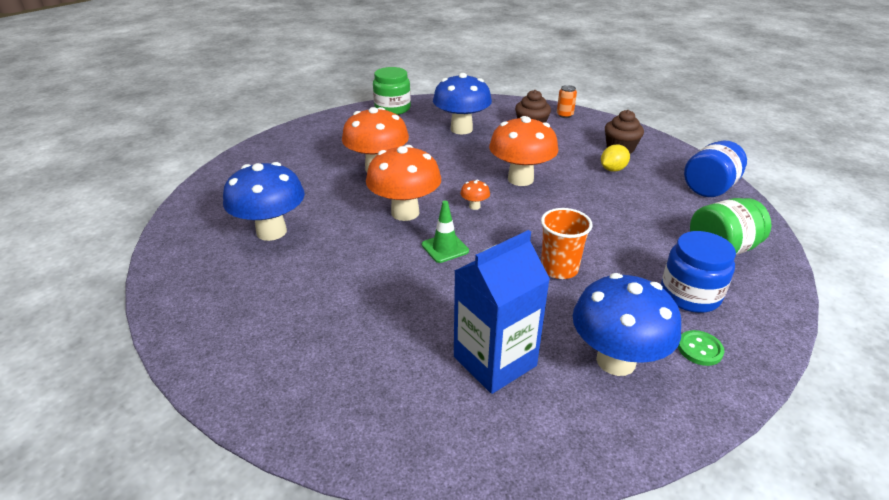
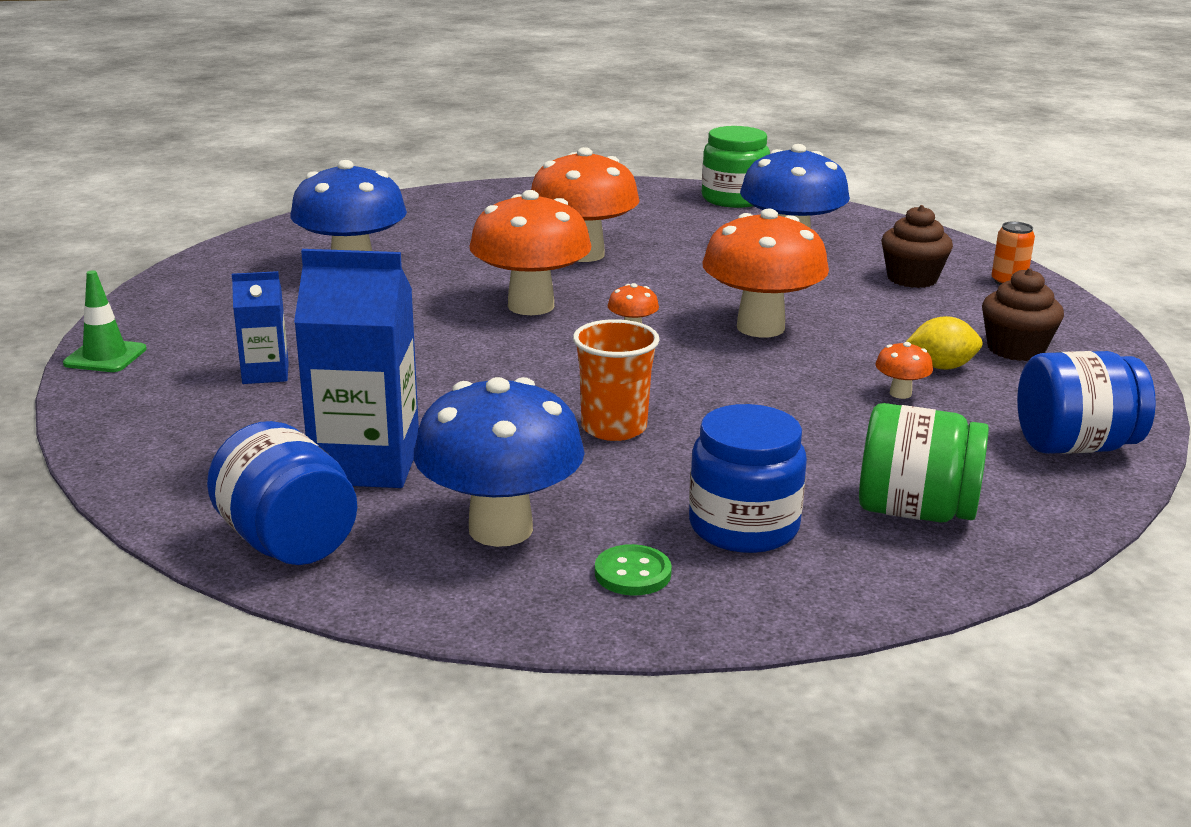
camera: 40 degrees right, 10 degrees down
(340, 331) = (265, 373): none -> blue carton
(445, 248) = (511, 354): green traffic cone -> green traffic cone (105, 357)
(546, 442) = (288, 542): none -> blue jar
(622, 190) = (900, 393): none -> orange mushroom

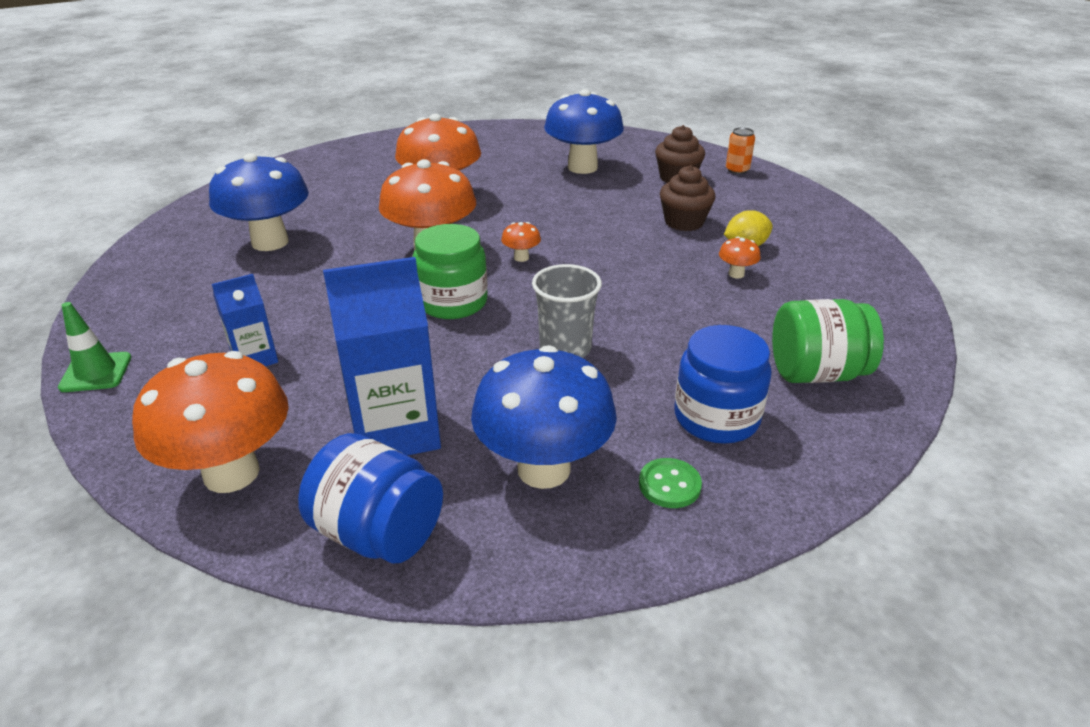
camera: 20 degrees left, 10 degrees up
(614, 428) = (565, 349): orange cup -> grey cup
(733, 199) = (517, 132): green jar -> green jar (452, 302)
(760, 327) = (607, 237): orange mushroom -> orange mushroom (231, 473)
(1016, 349) = (780, 223): brown cupcake -> brown cupcake (684, 222)
(1074, 446) = (870, 294): blue jar -> none

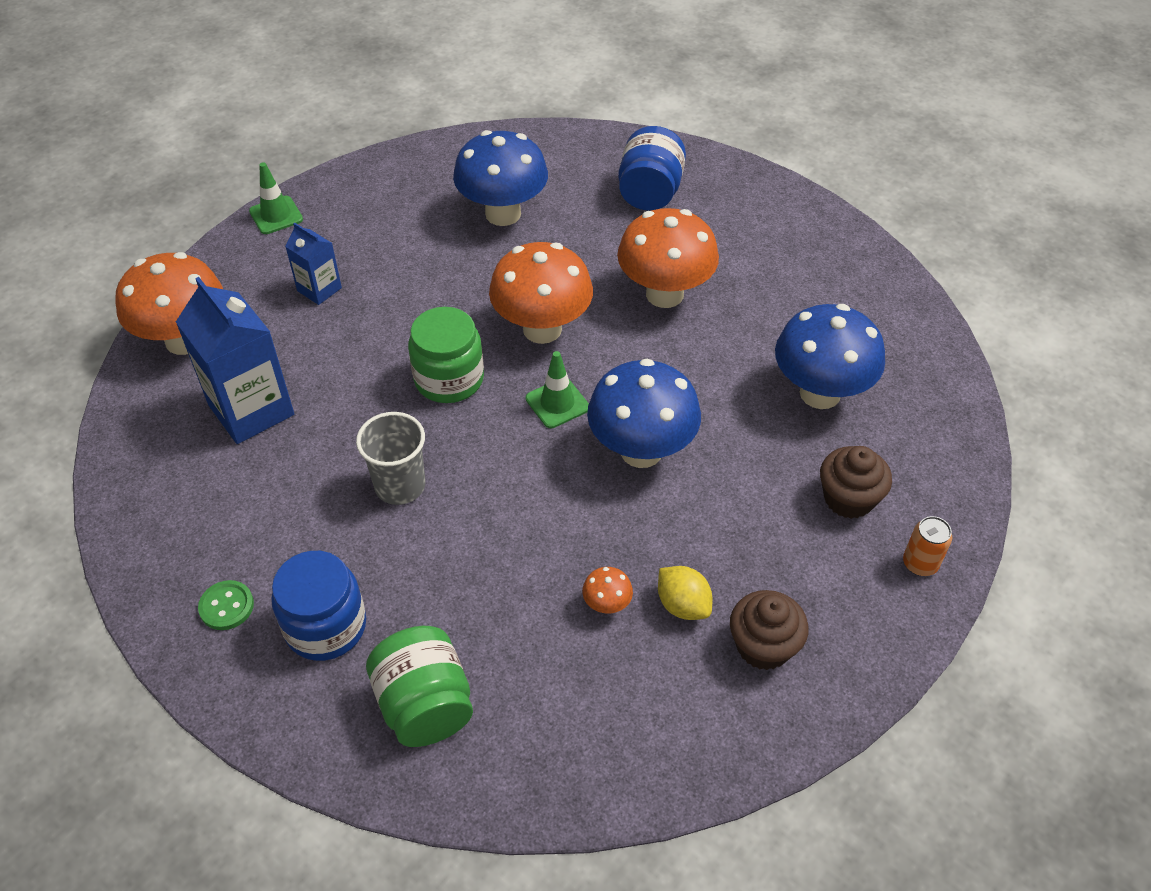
camera: 70 degrees right, 15 degrees up
(378, 533) = (142, 442): blue jar -> blue jar (649, 193)
(521, 258) = (557, 403): orange mushroom -> green traffic cone
(543, 469) = (228, 517): blue mushroom -> blue mushroom (641, 451)
(684, 222) = (717, 530): brown cupcake -> brown cupcake (763, 646)

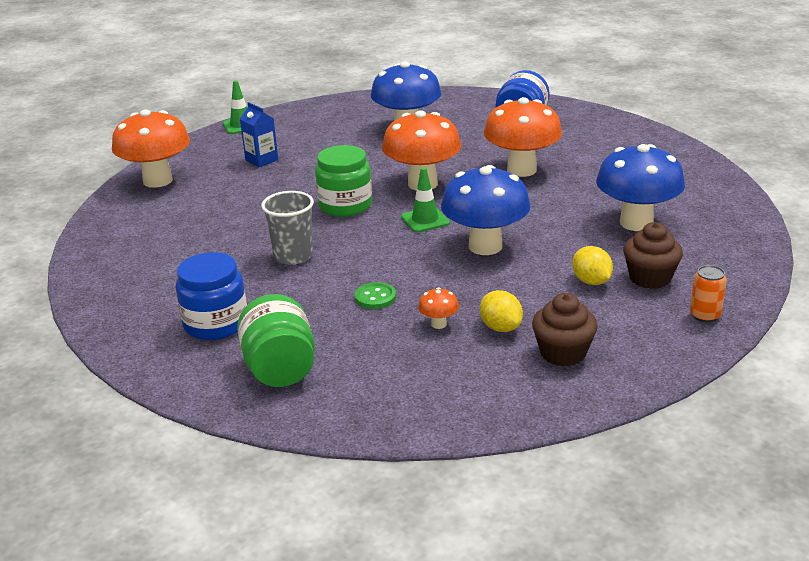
camera: 10 degrees right, 20 degrees down
(226, 606) = (145, 310): green button -> green button (375, 297)
(251, 410) = (194, 215): blue carton -> none
(779, 510) = (591, 281): none -> yellow lemon

